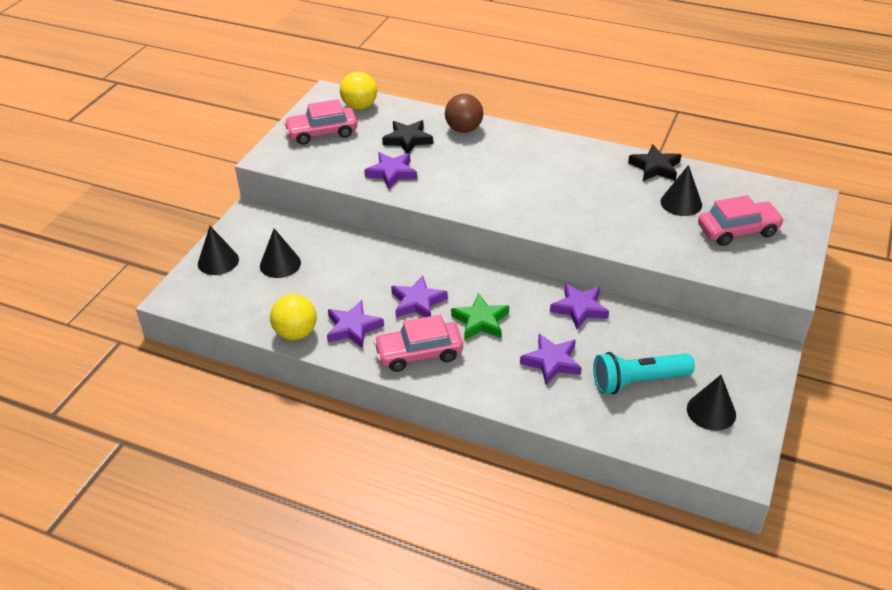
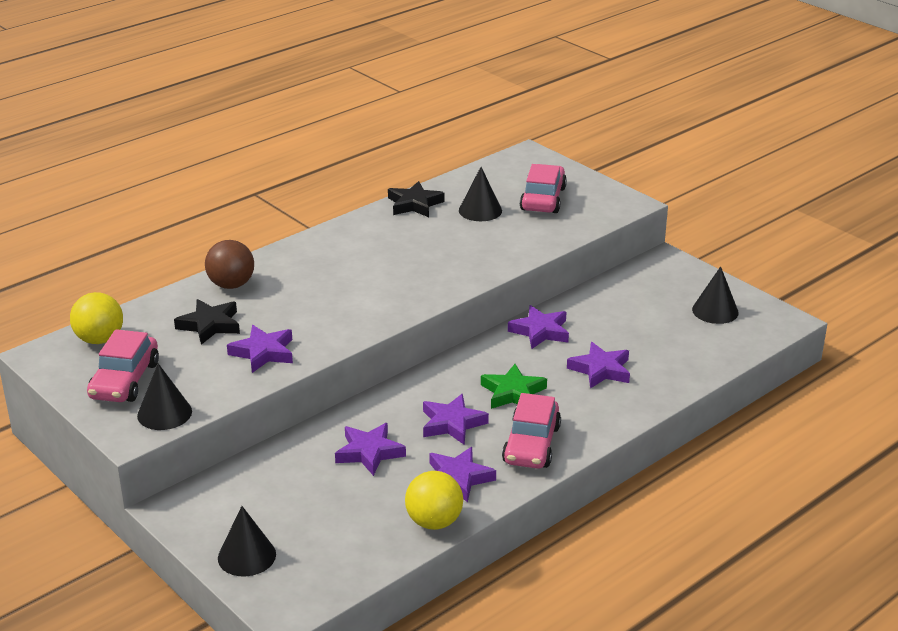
camera: 65 degrees left, 10 degrees down
(280, 264) = (299, 505): black cone -> black cone (164, 413)
(357, 274) = (369, 452): none -> purple star
(638, 381) = (657, 333): turquoise flashlight -> none

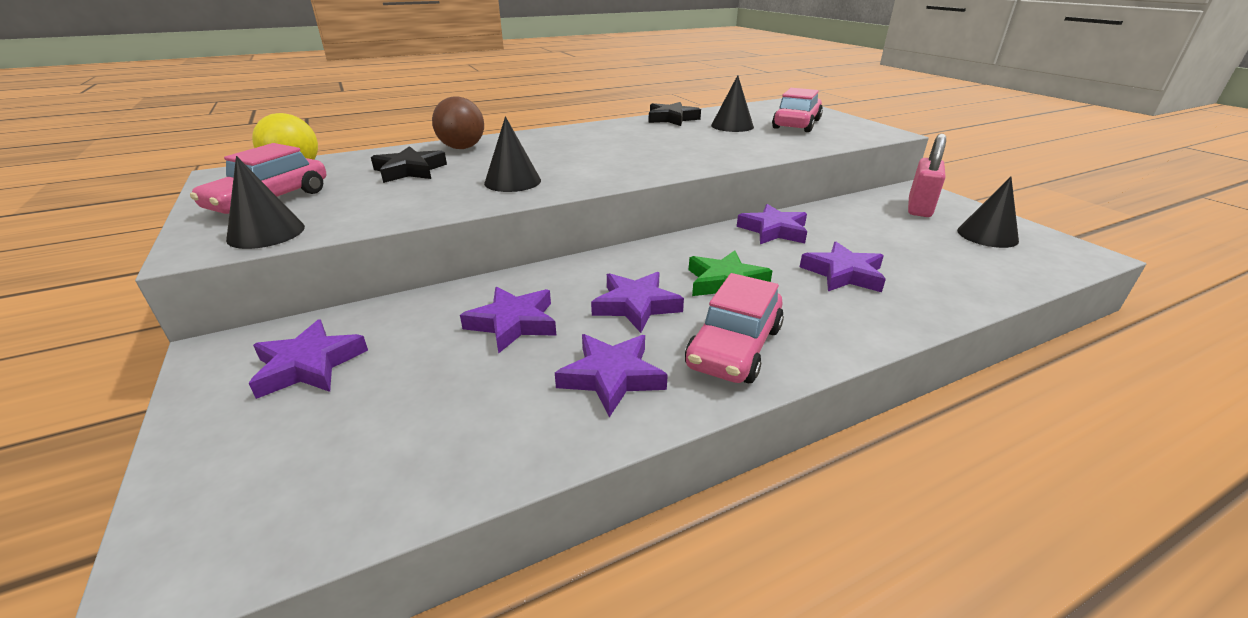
camera: 15 degrees right, 0 degrees up
(246, 556) = (228, 443): black cone -> black cone (512, 181)
(263, 353) = (438, 195): purple star -> purple star (309, 365)
(434, 522) = (541, 441): yellow ball -> none
(663, 284) = (919, 208): none -> pink padlock

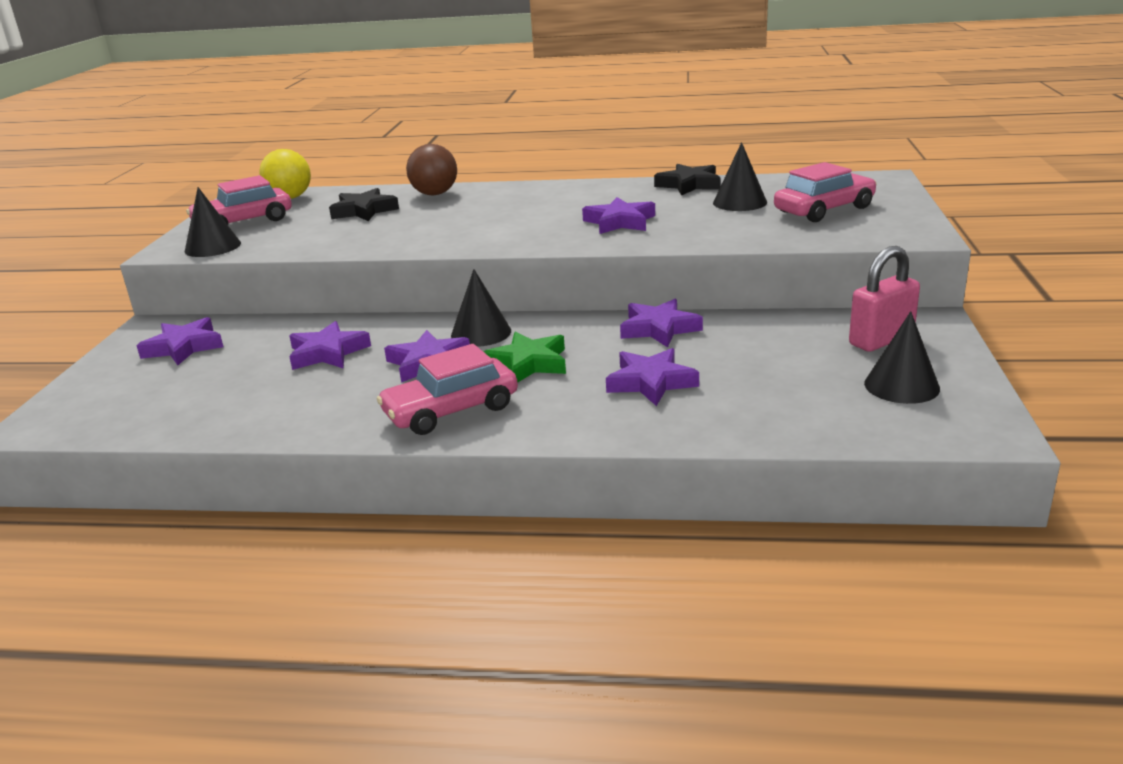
camera: 35 degrees right, 5 degrees down
(512, 181) = (422, 233): black cone -> black cone (481, 333)
(612, 377) = (338, 404): purple star -> purple star (620, 222)

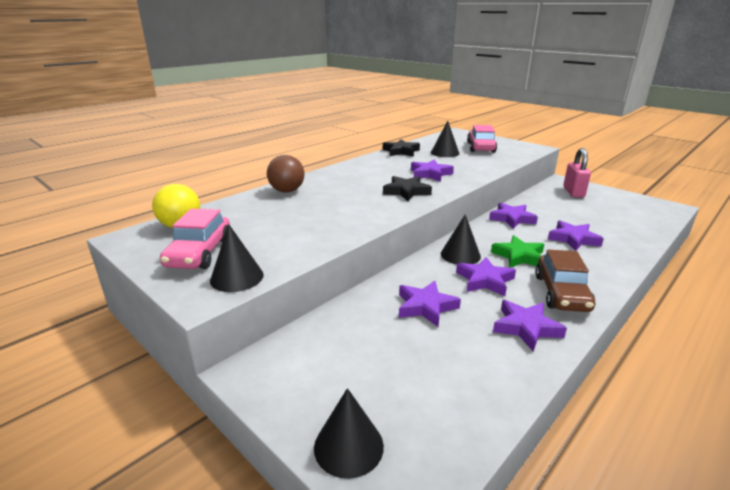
camera: 55 degrees left, 0 degrees up
(184, 347) = (325, 364): purple star -> purple star (526, 328)
(364, 211) = (273, 214): black star -> black star (406, 191)
(451, 410) = (561, 293): pink car -> brown car
(901, 386) = (620, 204): black cone -> black cone (348, 446)

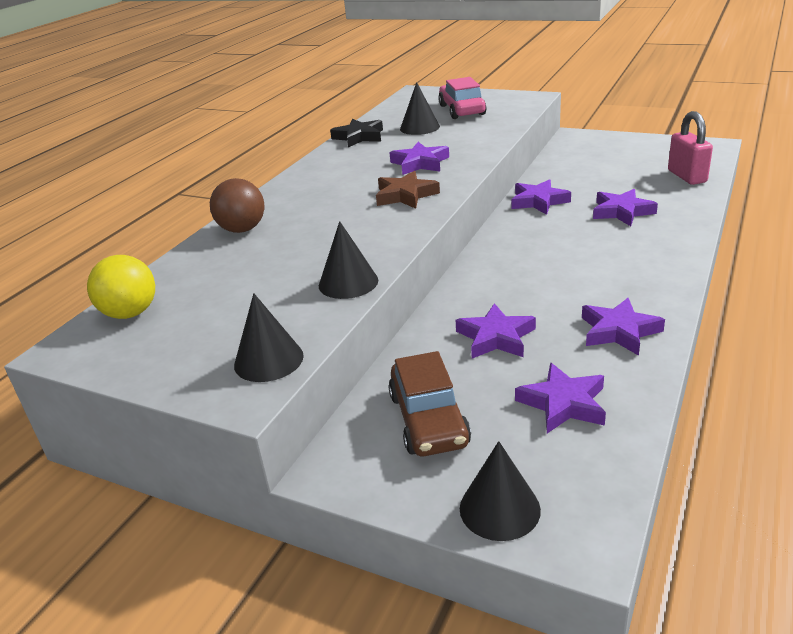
camera: 15 degrees left, 5 degrees up
(200, 253) = (192, 343): pink car -> none
(406, 191) = (405, 195): black star -> brown star
(460, 255) = (501, 264): black cone -> black cone (348, 282)
(485, 280) = (546, 288): purple star -> purple star (563, 403)
(519, 256) = (571, 248): green star -> none
(561, 293) = (638, 281): brown car -> brown car (429, 420)
(573, 192) = (594, 149): pink padlock -> pink padlock (687, 176)

